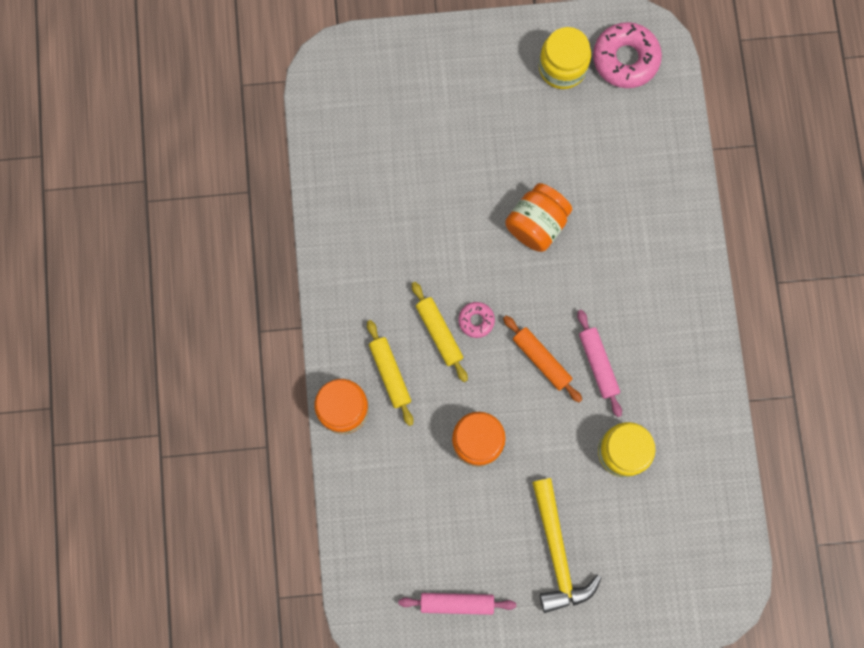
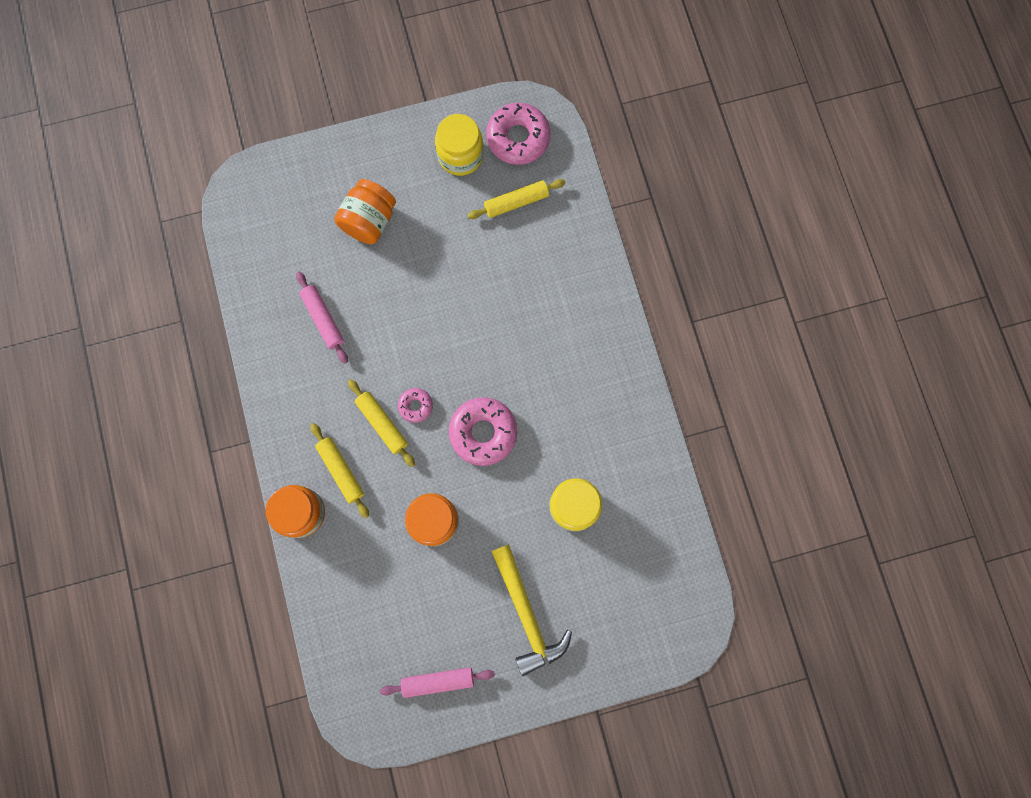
camera: 10 degrees left, 0 degrees up
(536, 224) = (459, 305): orange jar -> orange jar (369, 221)
(541, 360) = (483, 432): orange rolling pin -> pink donut
(598, 364) = (537, 427): pink rolling pin -> pink rolling pin (323, 319)
(613, 126) = (516, 202): none -> yellow rolling pin

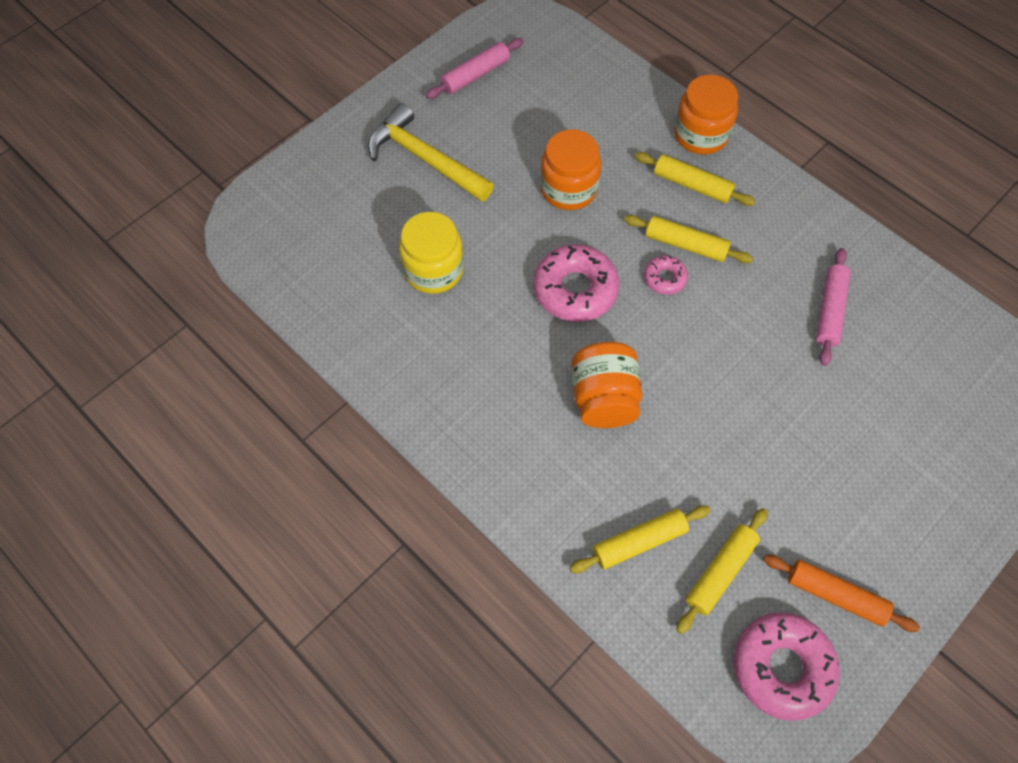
camera: 150 degrees right, 15 degrees down
(323, 319) = (829, 310): pink rolling pin -> pink rolling pin turned 75 degrees clockwise
(369, 221) = (873, 444): orange jar -> orange jar (604, 398)
(460, 155) = (835, 595): yellow jar -> orange rolling pin
(552, 244) = (639, 542): none -> yellow rolling pin

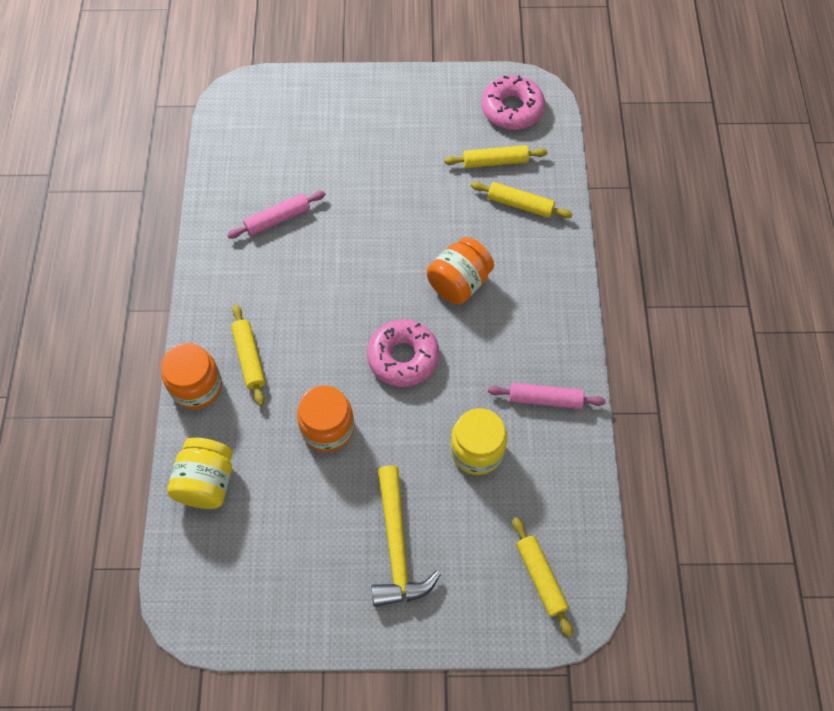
camera: 135 degrees left, 0 degrees up
(475, 75) = (282, 590): pink rolling pin -> pink rolling pin (545, 399)
(607, 88) = (206, 482): none -> yellow jar
(664, 278) = (342, 316): pink donut -> none
(685, 245) = (304, 325): yellow rolling pin -> yellow rolling pin (540, 578)
(835, 595) = (452, 111): orange rolling pin -> none

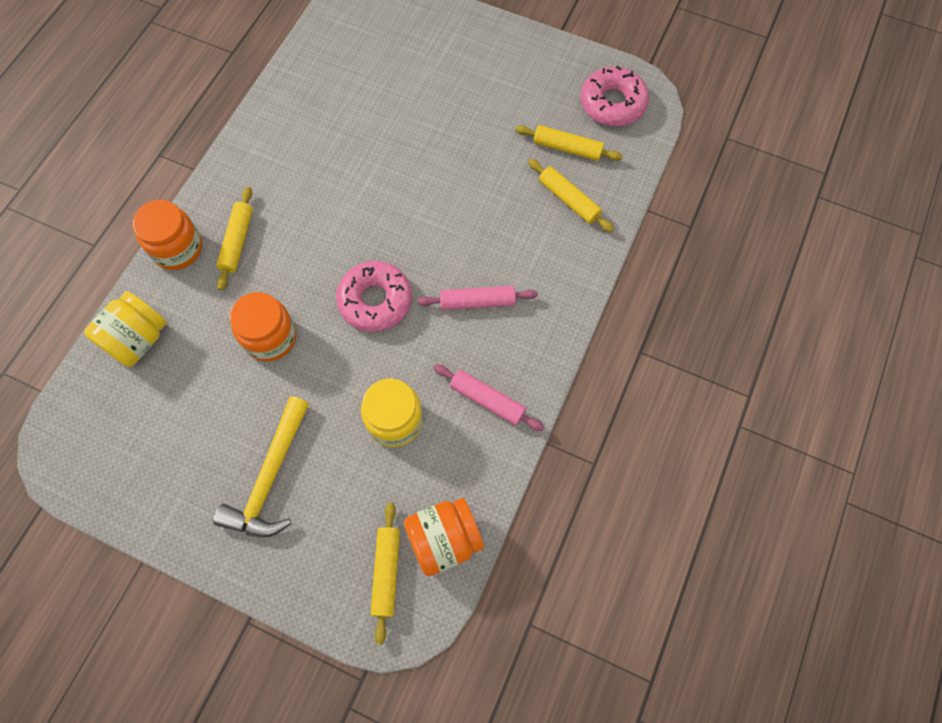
camera: 25 degrees right, 5 degrees up
(277, 219) = (333, 124): pink rolling pin -> pink rolling pin (477, 302)
(459, 283) = (467, 252): orange jar -> orange jar (444, 539)

